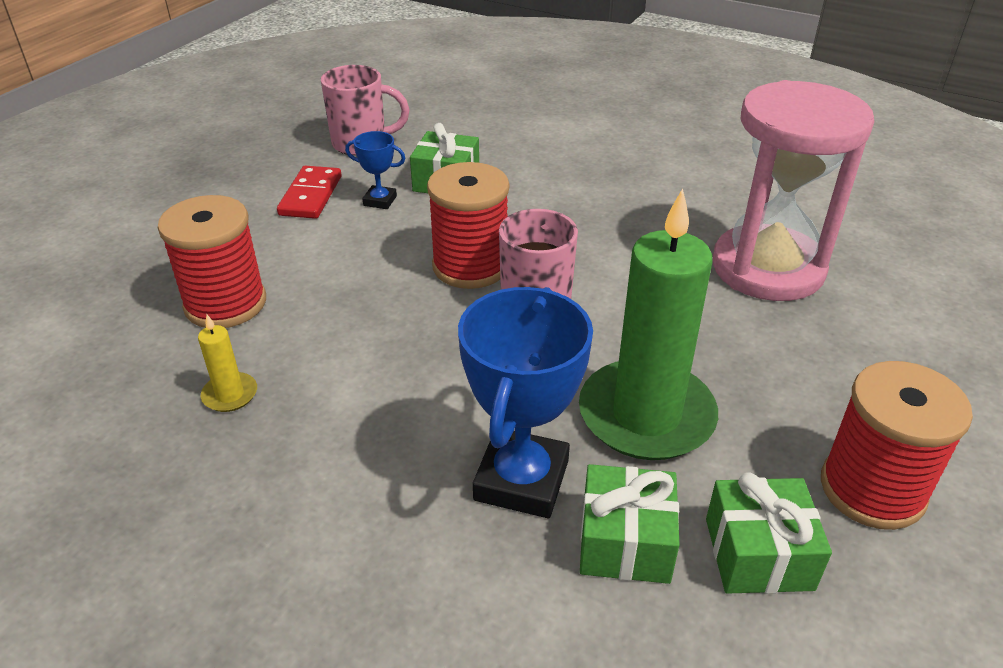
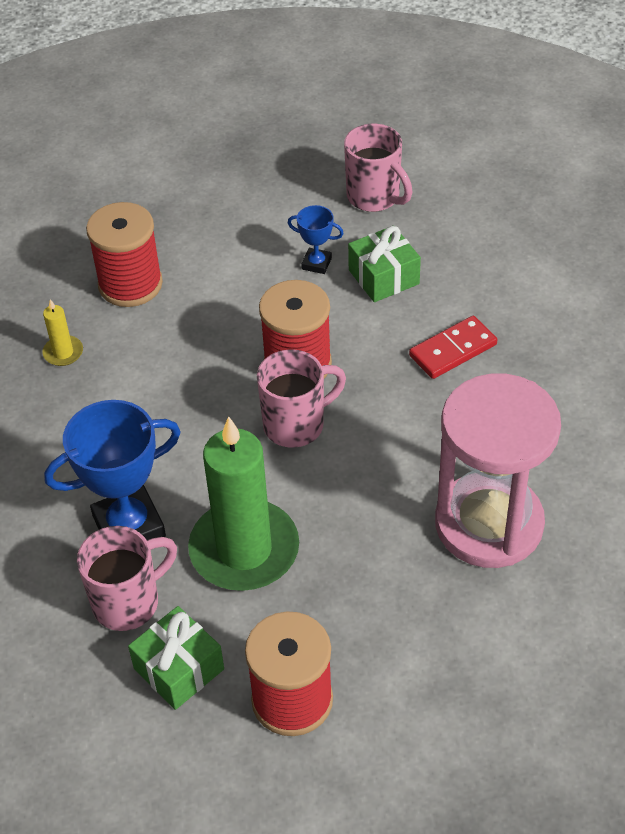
camera: 50 degrees right, 10 degrees up
(310, 195) = (280, 226): red domino -> red domino (452, 350)
(380, 201) = (316, 263): blue trophy -> blue trophy turned 45 degrees counterclockwise
(625, 542) = (128, 602): green gift -> pink mug

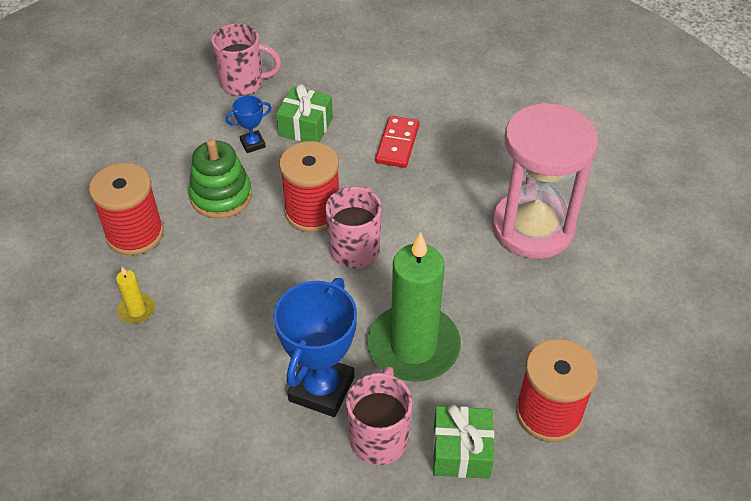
camera: 45 degrees left, 0 degrees up
(235, 296) = (221, 196): none -> green stacking toy

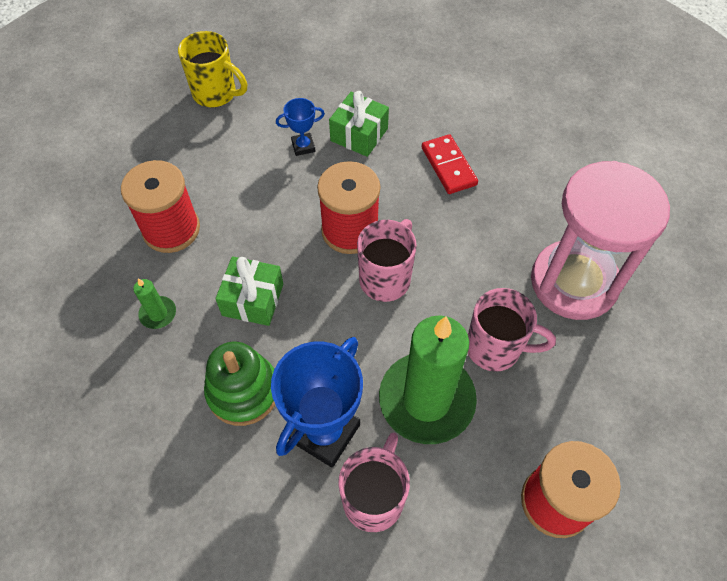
camera: 10 degrees right, 10 degrees up
(137, 310) = (158, 314): yellow candle -> green candle
(156, 107) = (216, 94): none -> yellow mug
(221, 196) = (262, 199): green stacking toy -> green stacking toy (243, 391)
(244, 83) = (306, 78): pink mug -> pink mug (495, 348)
(397, 144) = (448, 166): red domino -> red domino turned 45 degrees counterclockwise
(461, 451) = (456, 530): green gift -> green gift (253, 299)

